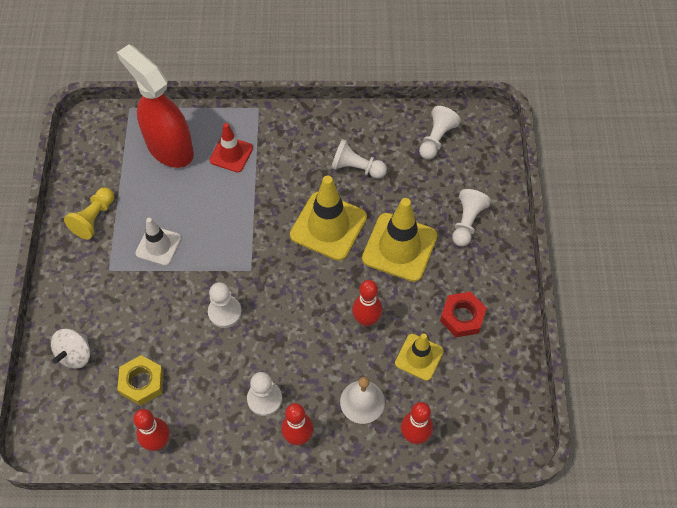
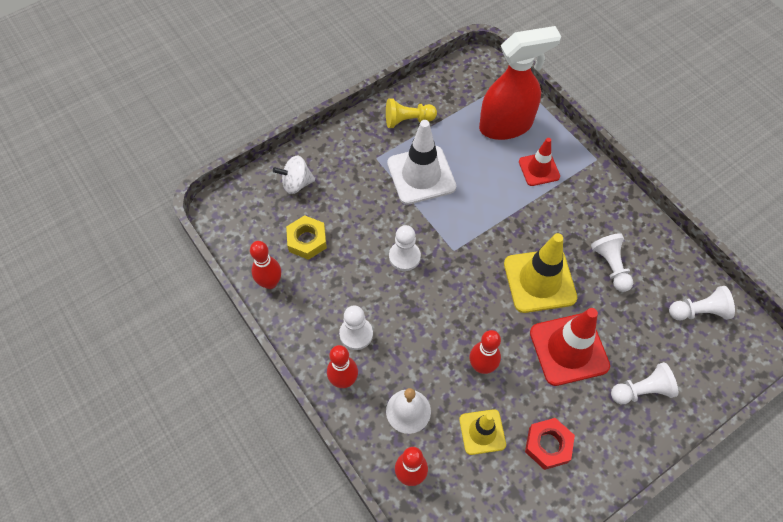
camera: 55 degrees right, 0 degrees up
(158, 246) = (421, 175): white traffic cone -> white traffic cone, size x1.68
(169, 147) = (506, 125): red spray bottle -> red spray bottle turned 60 degrees clockwise
(399, 247) = (569, 349): yellow traffic cone -> red traffic cone

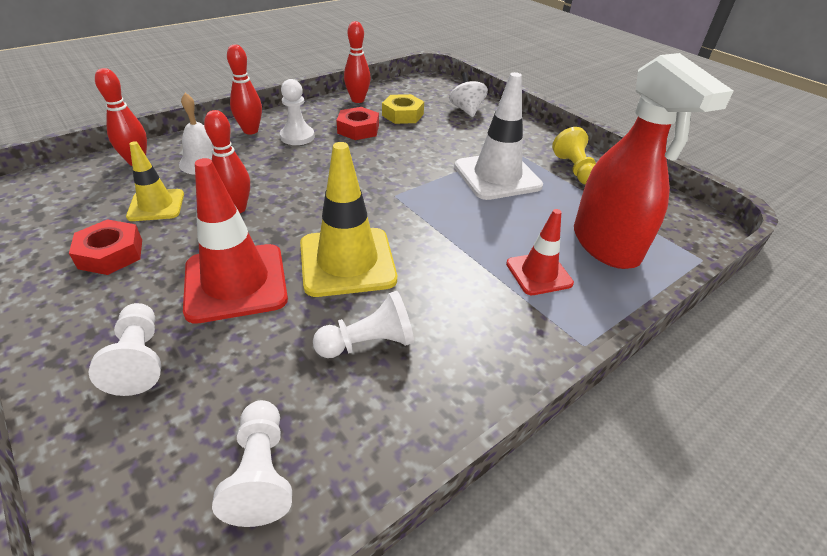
camera: 85 degrees right, 20 degrees down
(339, 280) = (358, 129): none -> red nut
(404, 257) = (385, 163): white pawn -> none

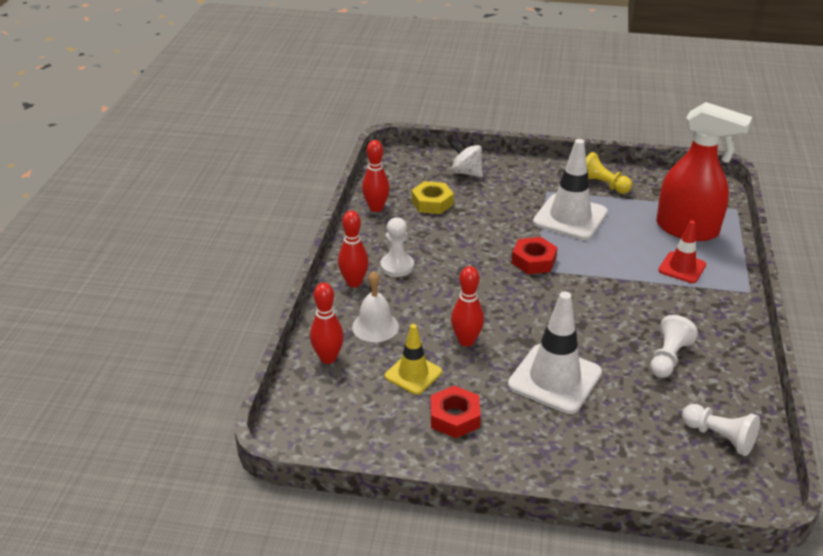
camera: 40 degrees left, 5 degrees down
(139, 359) = (586, 445): white pawn -> none
(236, 282) = (554, 379): red traffic cone -> white traffic cone
(347, 262) = (587, 327): yellow traffic cone -> none
(358, 129) = (425, 234): red nut -> red nut (533, 261)

